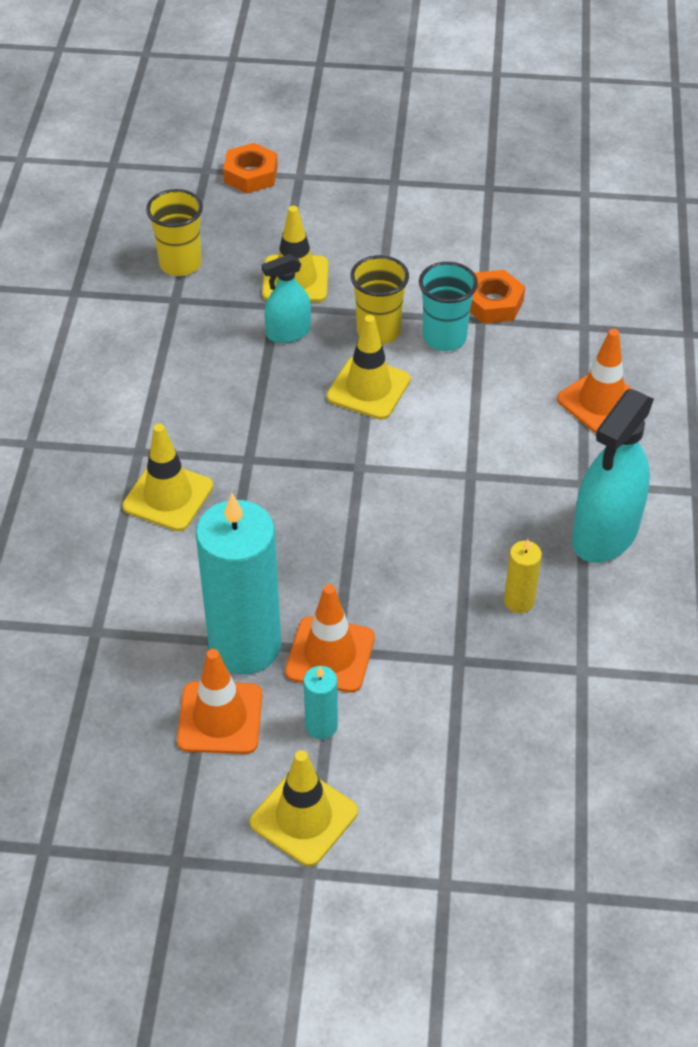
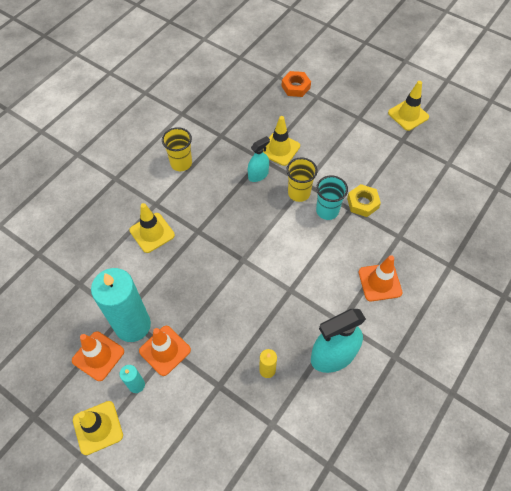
camera: 30 degrees right, 10 degrees up
(180, 264) = (235, 119): yellow cup -> yellow cup (181, 163)
(288, 333) = (258, 175): turquoise spray bottle -> turquoise spray bottle turned 135 degrees clockwise
(368, 388) = (274, 221): yellow traffic cone -> yellow traffic cone (408, 115)
(493, 303) = (362, 203): orange nut -> yellow nut

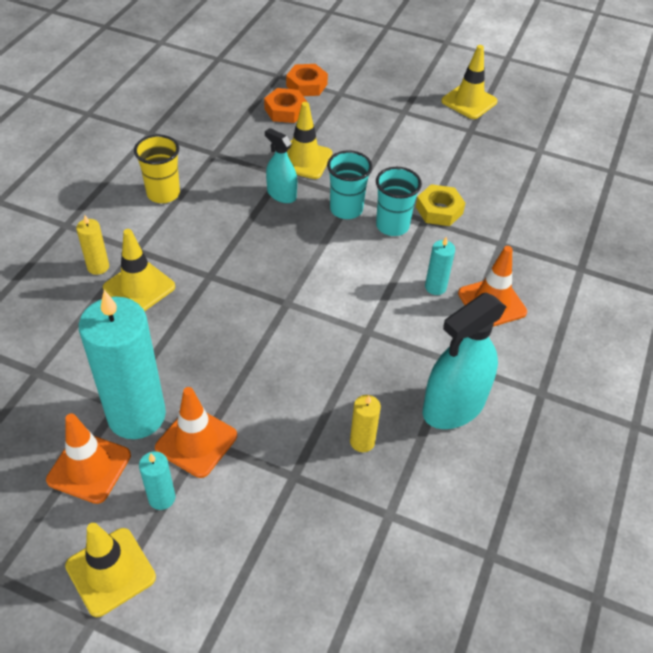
camera: 15 degrees left, 10 degrees down
(129, 213) = (98, 267): none -> yellow candle
(258, 175) = (281, 194): turquoise spray bottle -> turquoise spray bottle turned 90 degrees counterclockwise
(276, 106) = (285, 110): none -> orange nut
(299, 193) = (346, 209): yellow cup -> turquoise cup
(344, 264) = (435, 287): none -> turquoise candle

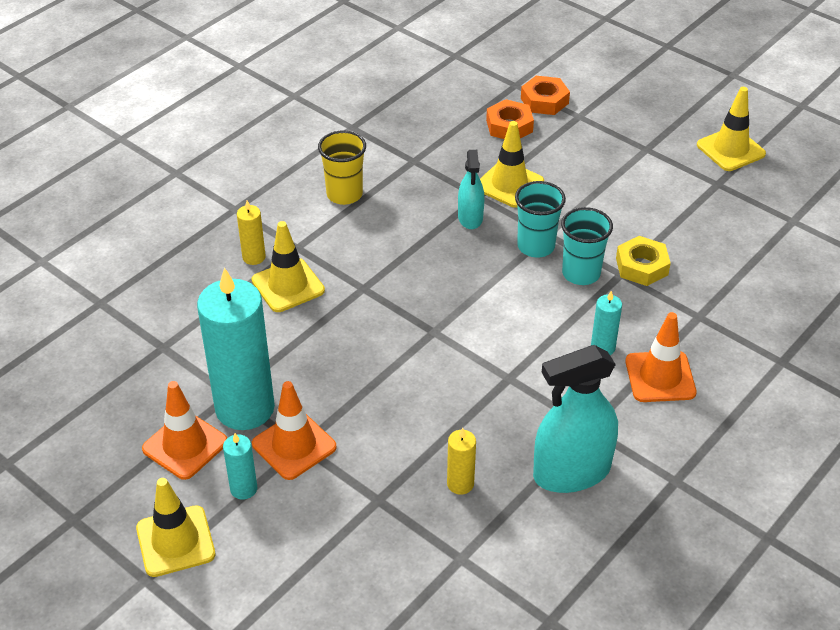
camera: 20 degrees right, 5 degrees down
(281, 194) = (470, 218): turquoise spray bottle -> turquoise spray bottle turned 150 degrees counterclockwise

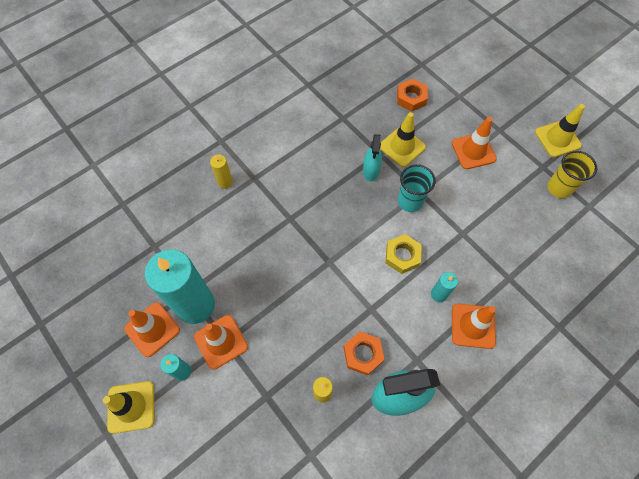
camera: 10 degrees right, 20 degrees up
(288, 285) = (242, 209): yellow traffic cone -> none
(344, 194) = (292, 139): yellow cup -> yellow cup (559, 188)
(544, 101) = (438, 80): orange nut -> orange nut (363, 354)
(581, 273) = (435, 229): turquoise cup -> none
(614, 177) = (473, 151): none -> orange traffic cone
(642, 266) = (478, 229): yellow nut -> yellow nut (402, 256)

